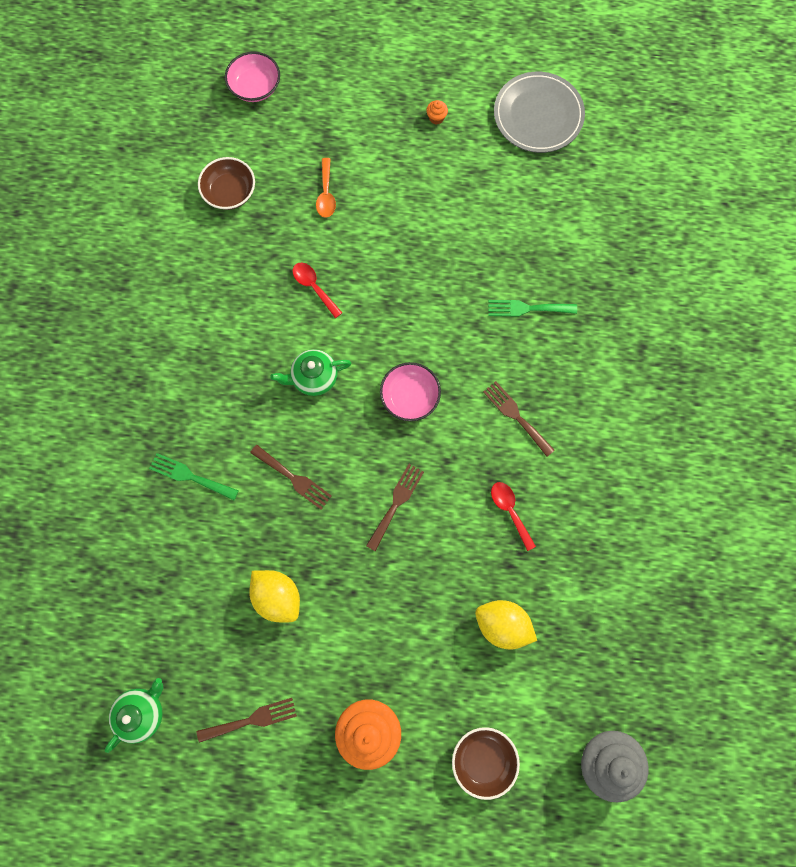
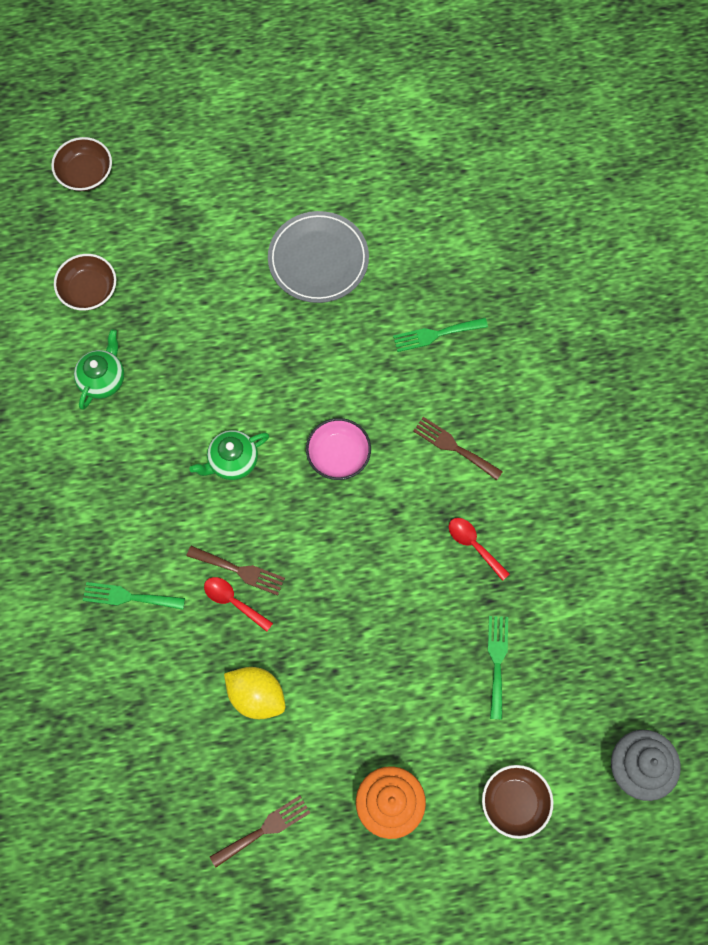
camera: 15 degrees left, 5 degrees down
(142, 711) = (146, 853): green teapot -> green teapot (103, 379)
(255, 87) = (85, 173): pink bowl -> brown bowl
(314, 287) = (206, 368): red spoon -> red spoon (233, 601)
(326, 194) = (192, 268): orange spoon -> none
(396, 503) = (354, 568): brown fork -> none
(436, 118) = (287, 161): orange cupcake -> none
(502, 624) = (497, 661): yellow lemon -> green fork
(538, 115) = (393, 133): grey plate -> grey plate (318, 259)

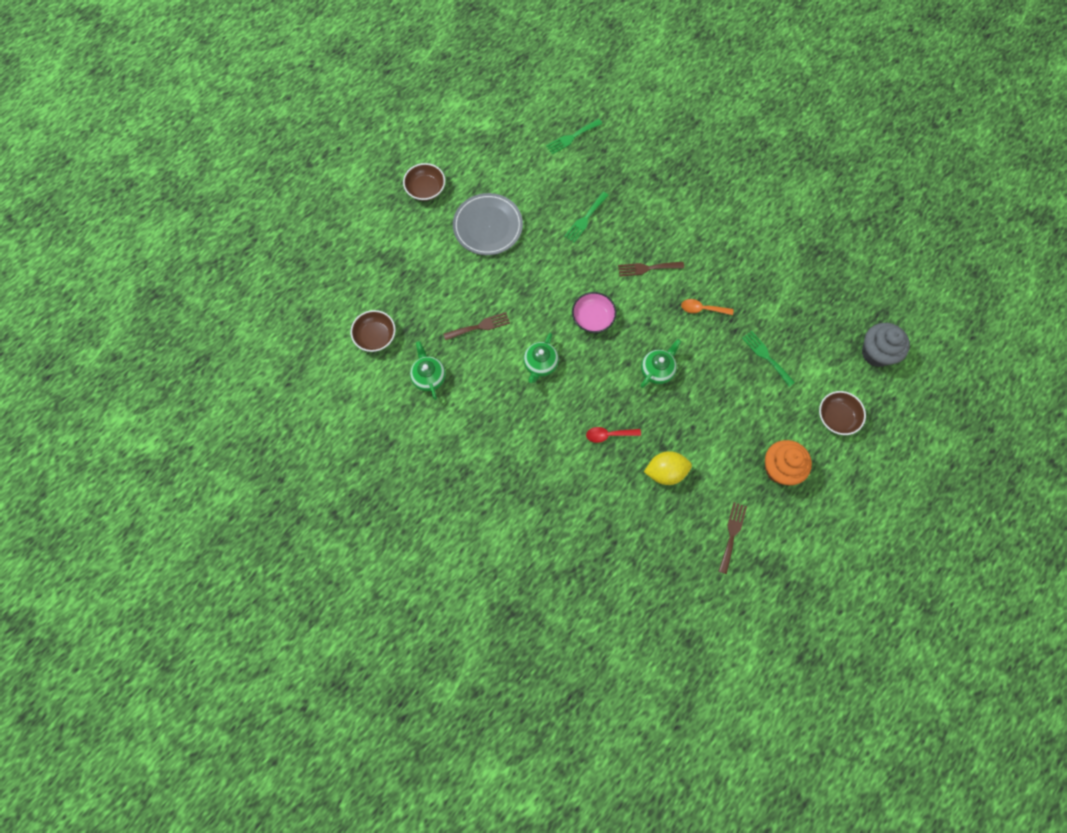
camera: 40 degrees left, 0 degrees up
(85, 173) = (313, 275): brown bowl -> brown bowl (425, 189)
(129, 597) = (552, 478): green fork -> green fork (572, 137)
(240, 570) = (597, 416): brown fork -> brown fork (480, 326)
(355, 573) = (657, 370): none -> green teapot
(474, 545) = (702, 309): red spoon -> orange spoon

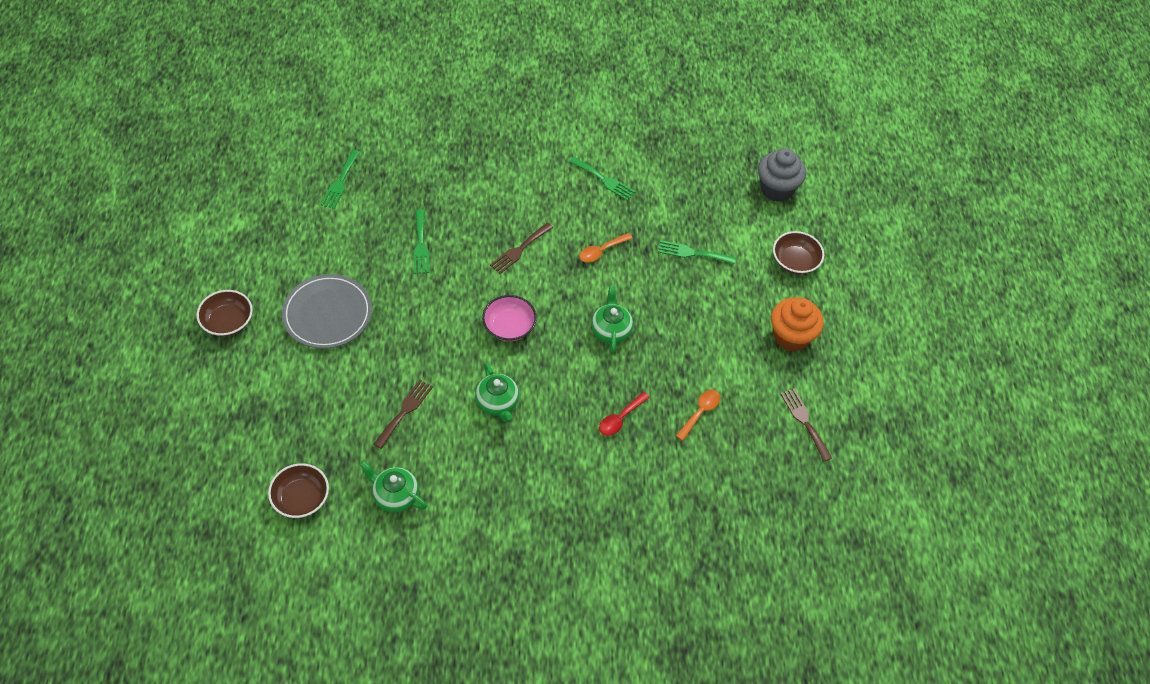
camera: 45 degrees left, 15 degrees down
(665, 472) = (700, 412): yellow lemon -> orange spoon
(752, 258) = (604, 180): none -> green fork

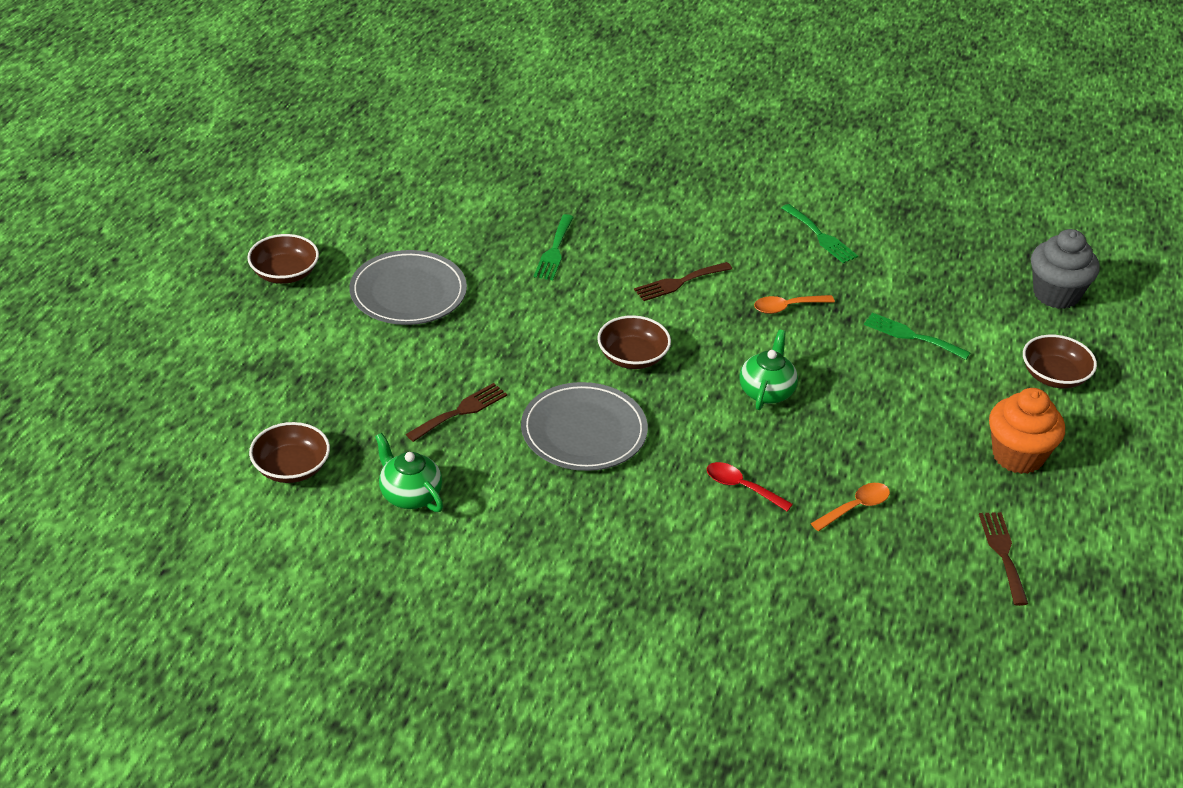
camera: 20 degrees right, 15 degrees down
(340, 182) = (482, 169): green fork -> none
(497, 403) = (584, 431): green teapot -> grey plate
(509, 326) = (632, 357): pink bowl -> brown bowl
(620, 418) = (741, 487): red spoon -> red spoon turned 60 degrees clockwise

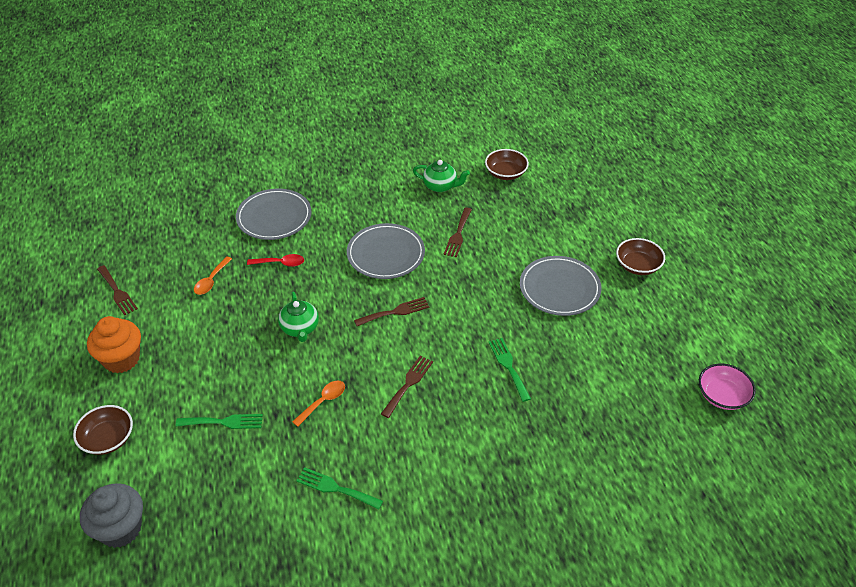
camera: 150 degrees right, 5 degrees up
(371, 142) = (722, 396): none -> pink bowl
(632, 357) = (395, 312): brown bowl -> brown fork
(707, 567) = (274, 217): none -> grey plate

